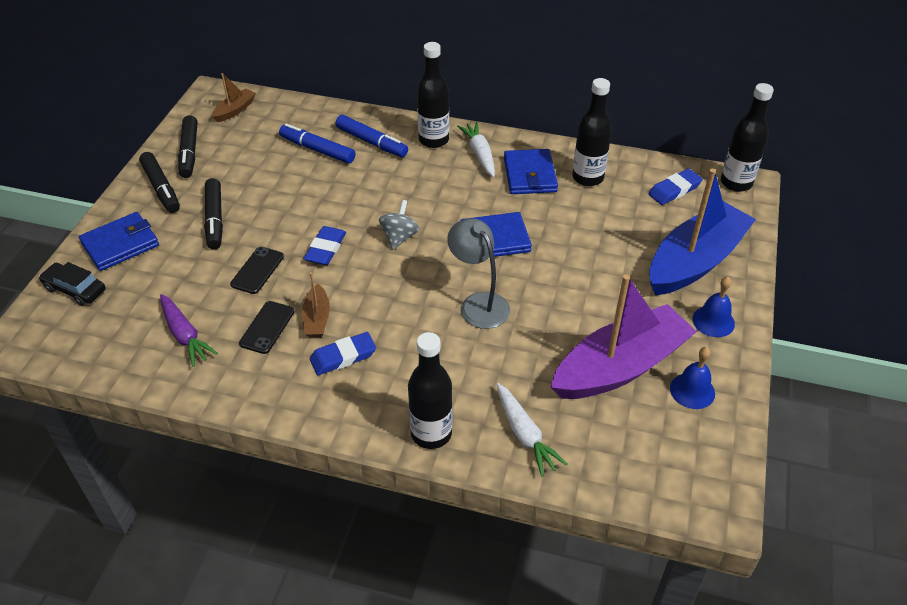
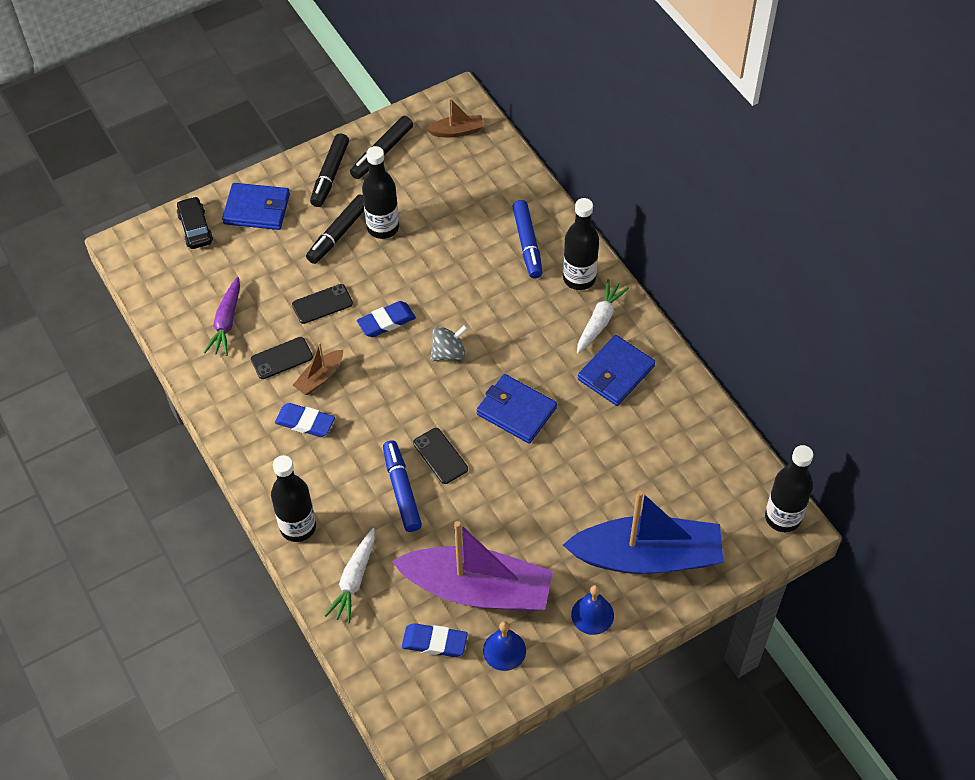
camera: 45 degrees right, 10 degrees up
(317, 150) = (478, 220): blue marker -> blue marker (402, 490)
(478, 303) = (440, 456): grey lamp -> black phone
(587, 178) = (660, 412): black bottle -> black bottle (383, 227)
(674, 190) = (718, 481): blue eraser -> blue eraser (434, 642)

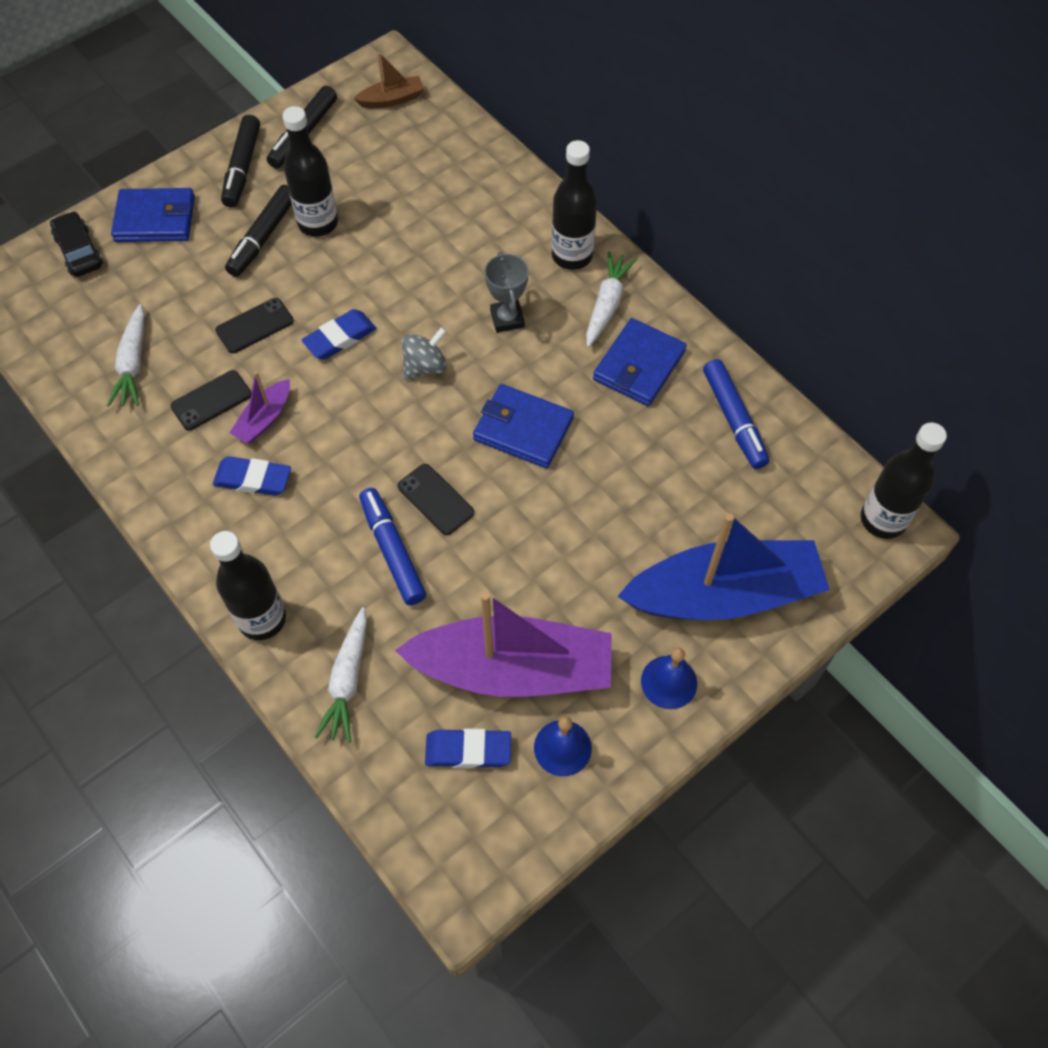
camera: 10 degrees left, 5 degrees up
(226, 322) = (133, 364): purple carrot -> white carrot
(320, 377) = (264, 419): brown boat -> purple boat
(519, 323) = (507, 319): none -> grey trophy
(527, 244) = (501, 222): blue marker -> blue marker (734, 419)

